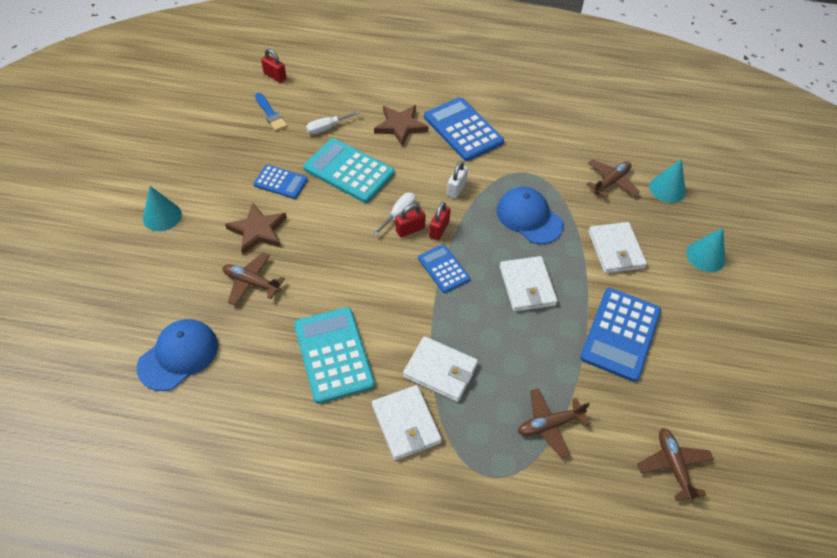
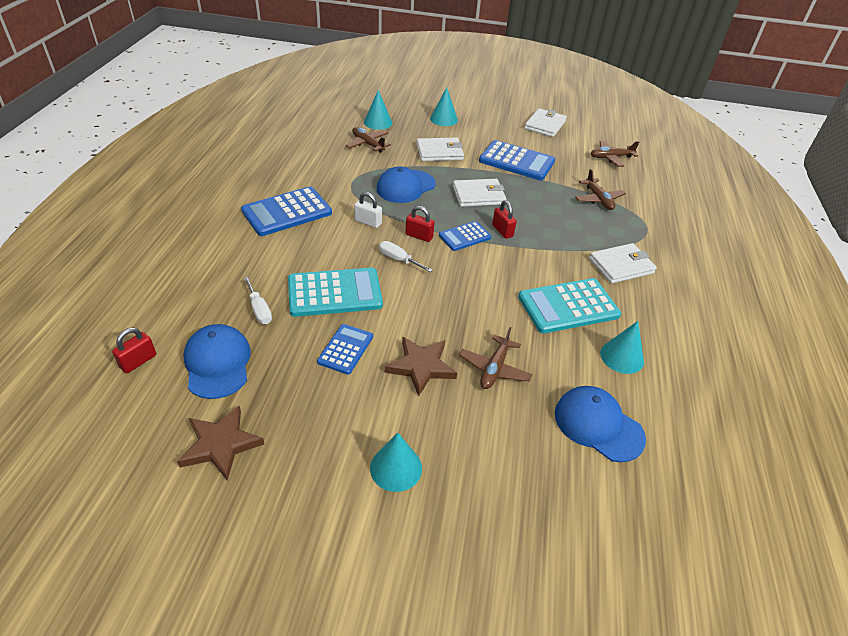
camera: 90 degrees left, 10 degrees down
(258, 393) = (622, 357): none -> turquoise cone
(270, 114) = (217, 363): blue brush -> blue cap
(349, 171) = (334, 293): turquoise calculator -> turquoise calculator turned 135 degrees counterclockwise
(400, 126) = (271, 253): brown star -> brown star (221, 444)
(410, 229) = (419, 253): red padlock -> red padlock (502, 231)
(440, 370) = (568, 245): white wallet -> white wallet (545, 125)

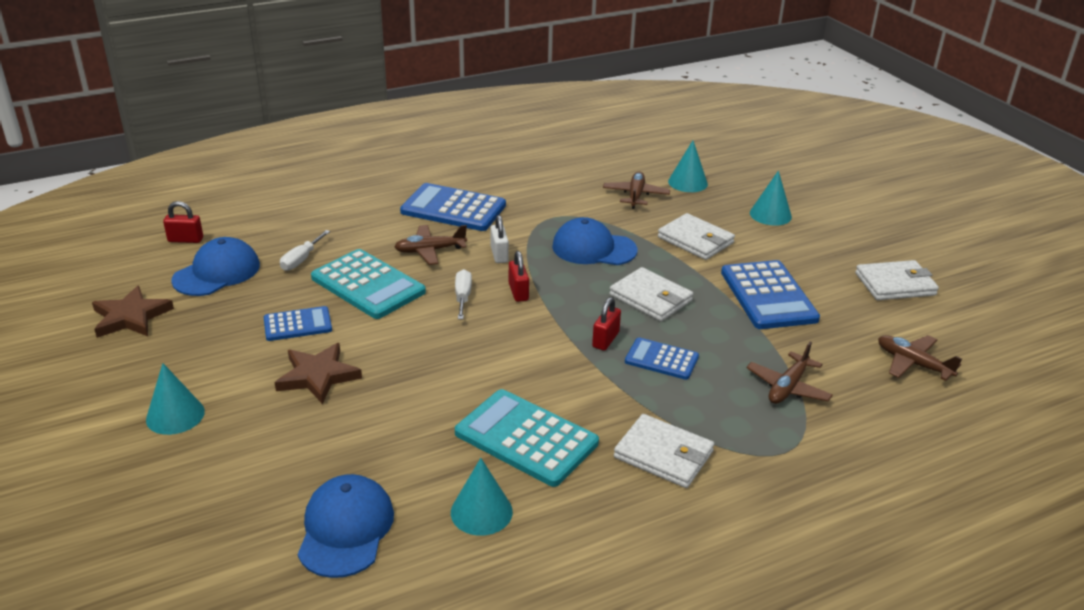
camera: 55 degrees right, 10 degrees down
(464, 236) = (558, 319): blue calculator -> blue calculator (661, 359)
(494, 368) = (362, 423): brown plane -> brown plane (430, 251)

